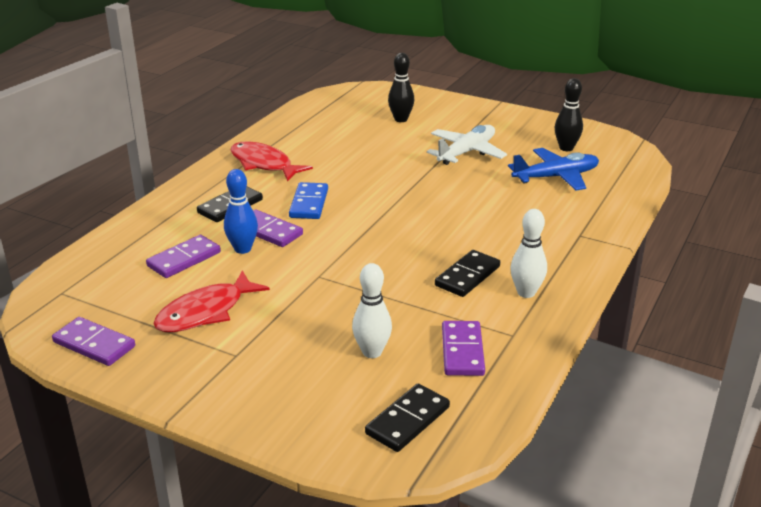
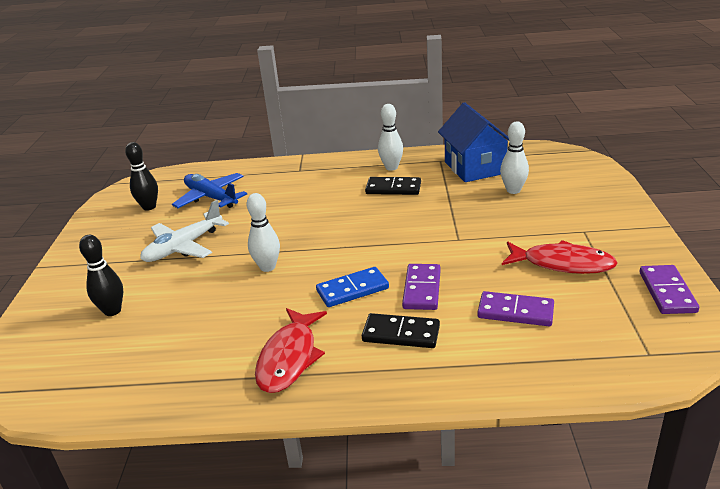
camera: 115 degrees left, 0 degrees up
(243, 249) = (464, 289): blue bowling pin -> none
(389, 178) = (267, 267): none -> white bowling pin
(408, 420) = (552, 163): black domino -> none
(462, 351) = (474, 167): purple domino -> blue house
(467, 152) = (183, 247): white plane -> white plane turned 60 degrees counterclockwise

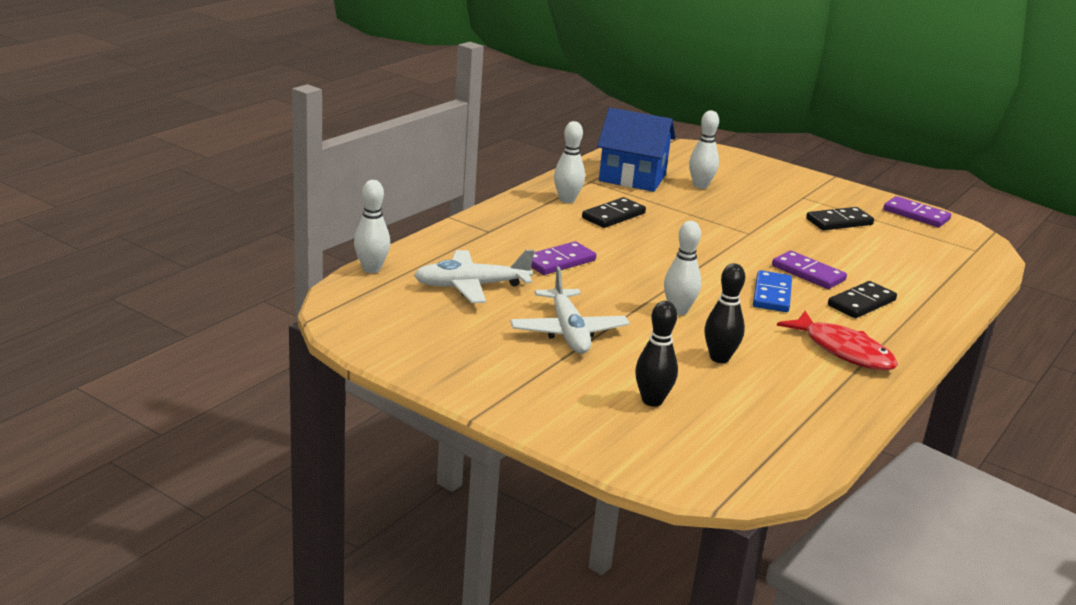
camera: 60 degrees left, 5 degrees down
(149, 207) = (429, 320): black bowling pin -> black bowling pin (719, 358)
(197, 169) = (371, 269): none -> white bowling pin
(211, 198) = (471, 286): blue plane -> white plane
(515, 312) = (881, 260): purple domino -> purple domino (559, 261)
(562, 264) = (839, 222): red fish -> black domino

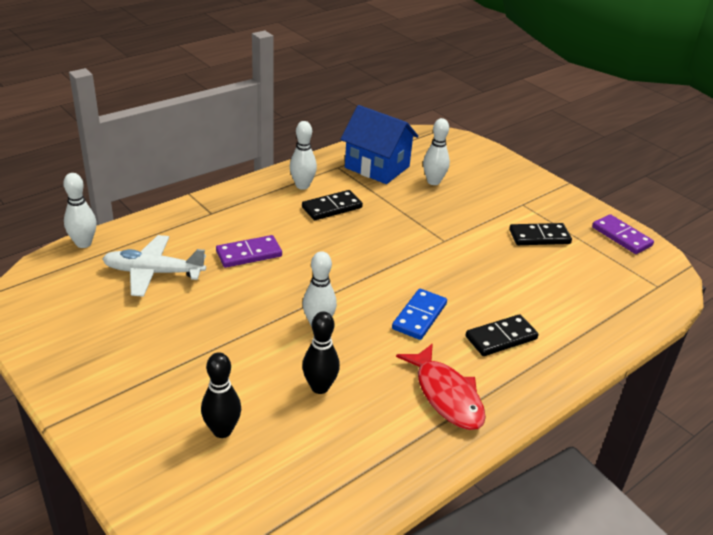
camera: 15 degrees right, 10 degrees up
(568, 332) = (201, 336): white plane -> none
(808, 273) = (471, 295): purple domino -> none

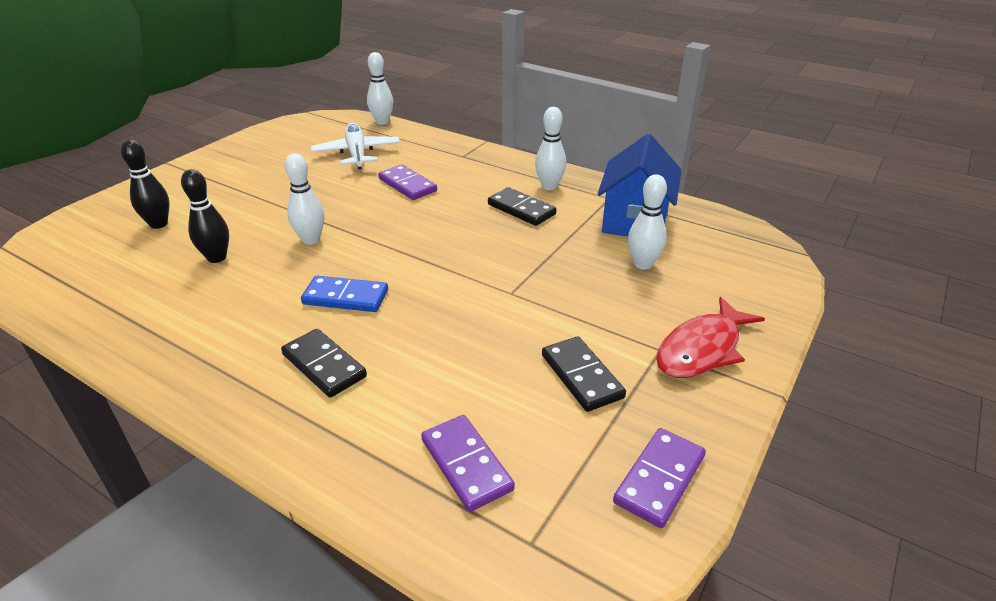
camera: 75 degrees right, 0 degrees up
(446, 395) = (211, 336): red fish -> red fish (702, 349)
(604, 295) = (466, 465): none -> purple domino

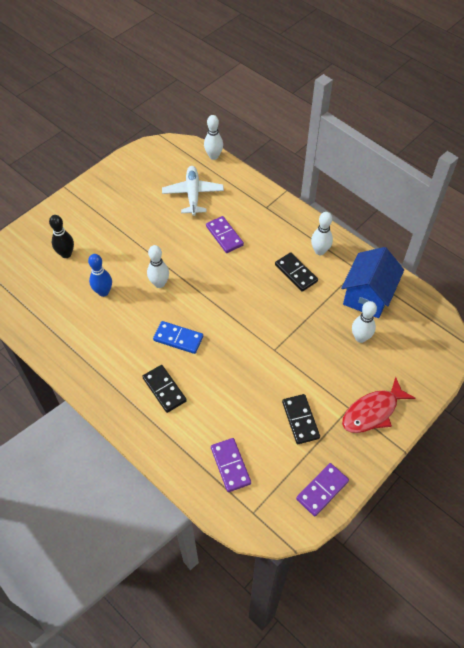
camera: 10 degrees right, 20 degrees up
(217, 258) = (103, 292): black bowling pin -> blue bowling pin

